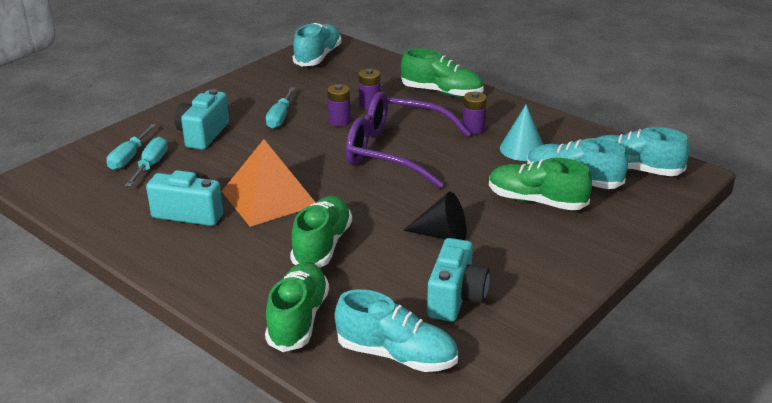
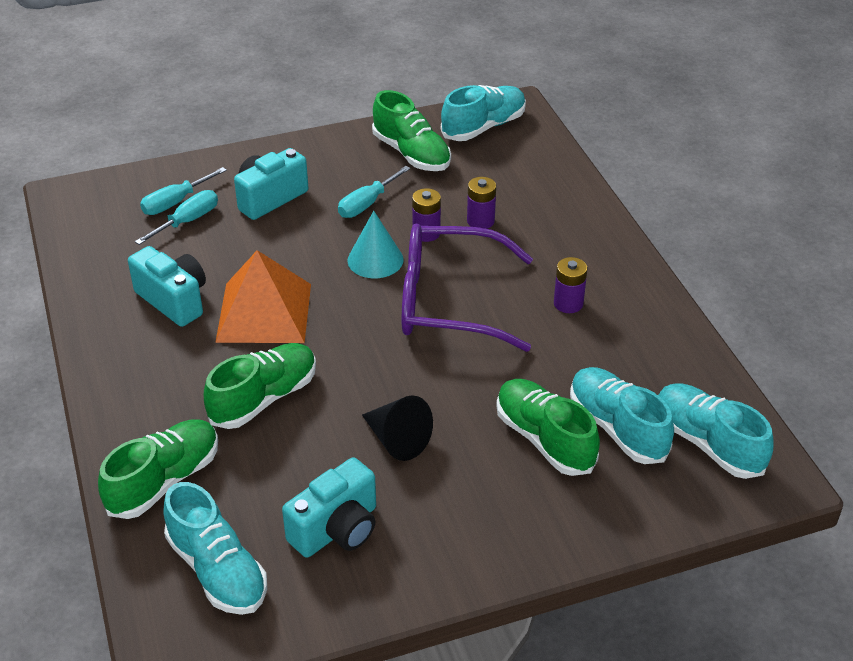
camera: 30 degrees right, 10 degrees up
(395, 152) = (449, 302): purple glasses -> purple glasses turned 45 degrees counterclockwise
(442, 92) = (581, 233): green shoe -> green shoe (411, 154)
(522, 149) = (599, 356): turquoise cone -> turquoise cone (375, 260)

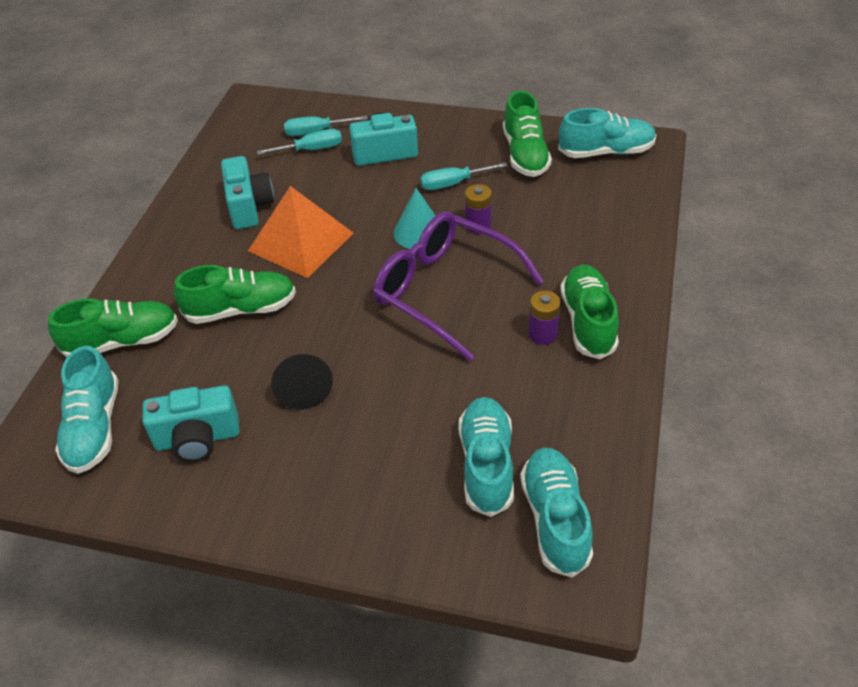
camera: 35 degrees right, 5 degrees up
(480, 221) = (531, 232): purple battery -> none
(544, 439) = (416, 444): green shoe -> green shoe (588, 322)

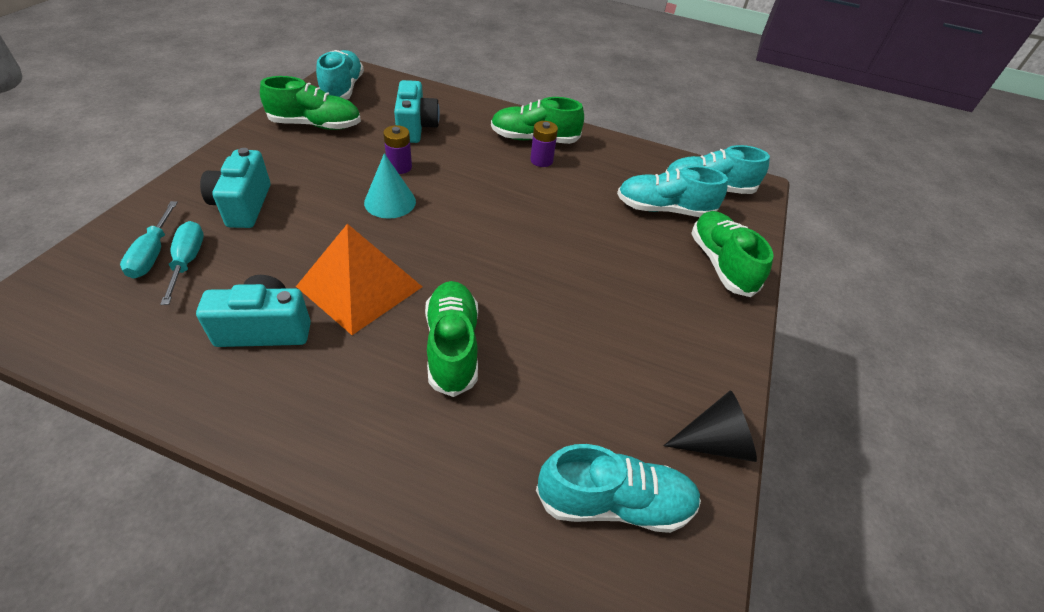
camera: 90 degrees left, 0 degrees up
(122, 341) = (472, 476): green shoe -> green shoe (721, 264)
(197, 439) = (635, 392): turquoise camera -> turquoise camera (416, 127)
(303, 388) = (577, 303): black cone -> black cone (714, 442)
(445, 290) = (476, 199): purple glasses -> none
(453, 184) = (330, 170): turquoise screwdriver -> none

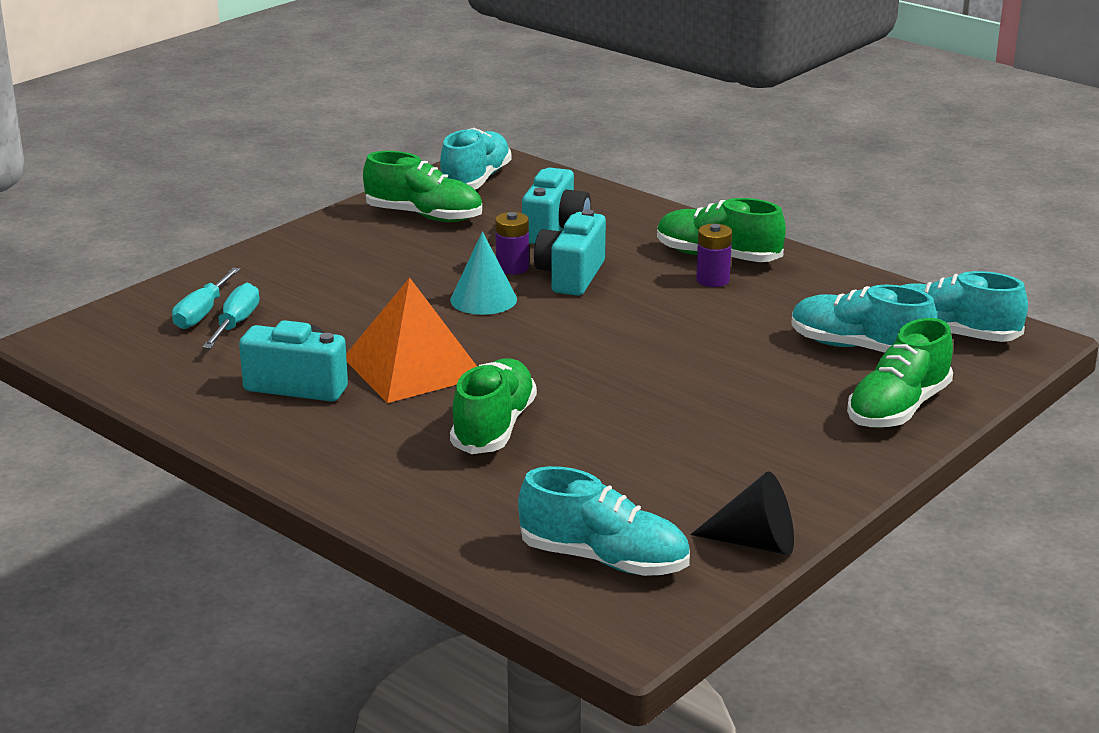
camera: 25 degrees right, 20 degrees down
(243, 205) = (309, 284): turquoise camera -> turquoise camera (571, 276)
(721, 264) = (898, 408): green shoe -> green shoe turned 150 degrees counterclockwise

